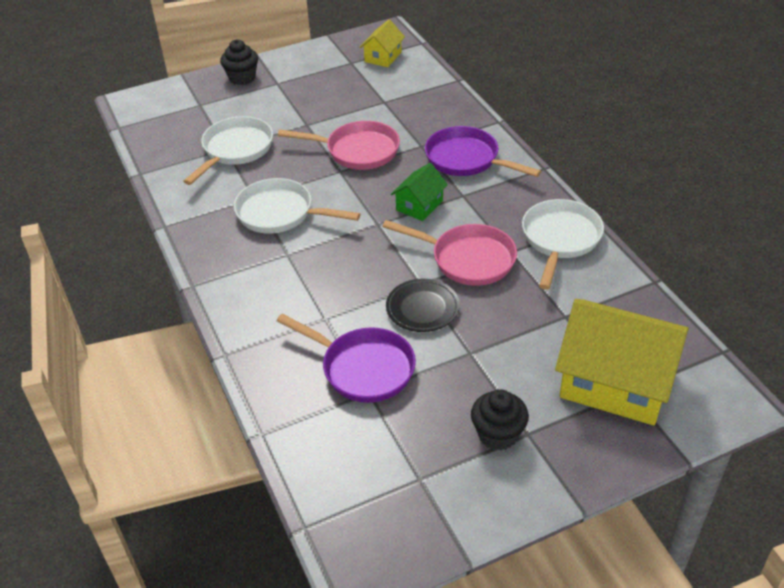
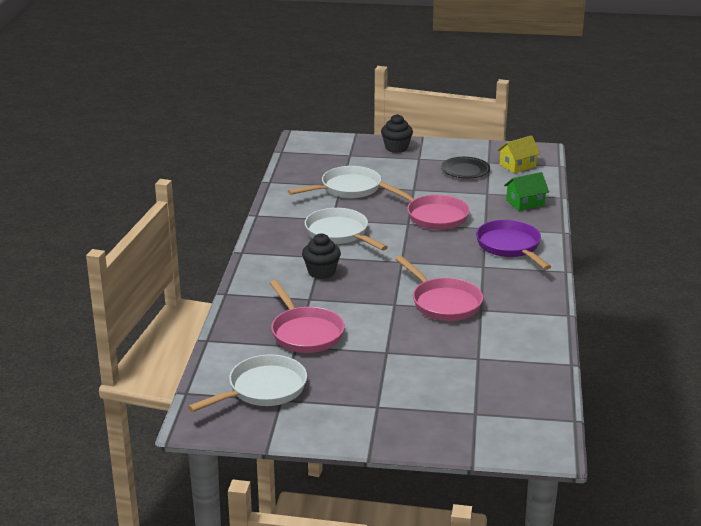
camera: 30 degrees right, 15 degrees down
(363, 368) = (305, 333): purple pan -> pink pan
(419, 205) = (443, 261): green house -> green house (525, 203)
(422, 308) = (380, 317): black plate -> black plate (465, 170)
(498, 434) = (356, 399): black cupcake -> black cupcake (321, 272)
(560, 239) = (526, 316): white pan -> white pan (263, 389)
(616, 382) = (471, 405): yellow house -> none

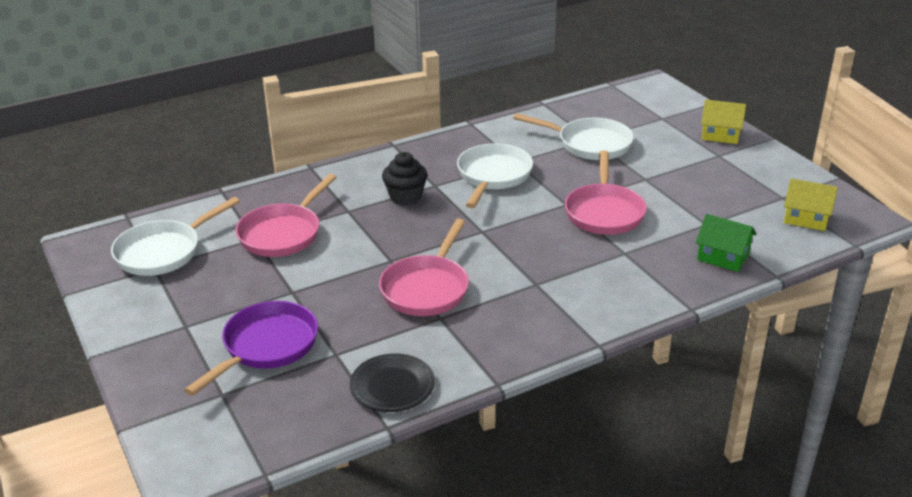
camera: 55 degrees right, 5 degrees up
(263, 389) = (163, 252): white pan -> white pan turned 120 degrees clockwise
(396, 148) = (720, 135): black cupcake -> yellow house
(465, 170) = (737, 191): black plate -> black plate (392, 386)
(510, 247) = (604, 285): purple pan -> purple pan (266, 347)

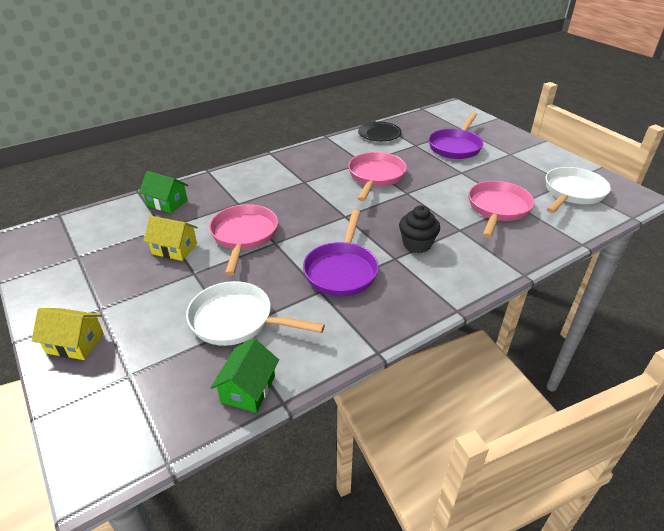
camera: 175 degrees right, 5 degrees up
(493, 176) = (341, 270): white pan -> purple pan
(569, 110) = (248, 389): none -> green house
(806, 218) = (76, 236): yellow house -> yellow house (174, 249)

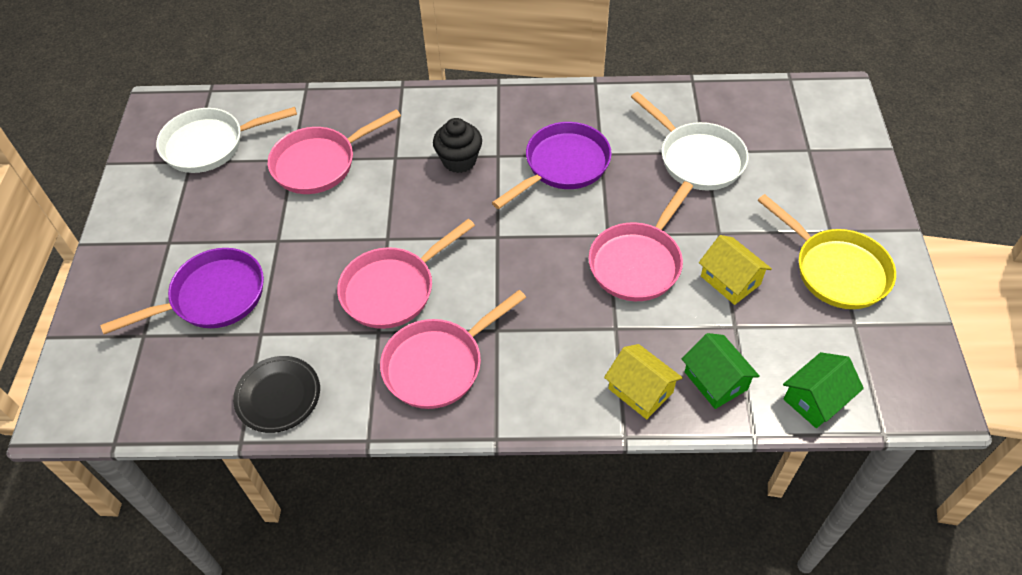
camera: 145 degrees left, 15 degrees up
(75, 343) = (857, 200): yellow house -> yellow house (640, 390)
(94, 282) = (835, 270): none -> yellow pan
(248, 389) = (714, 99): green house -> green house (816, 399)
(320, 163) = (439, 364): none -> pink pan

